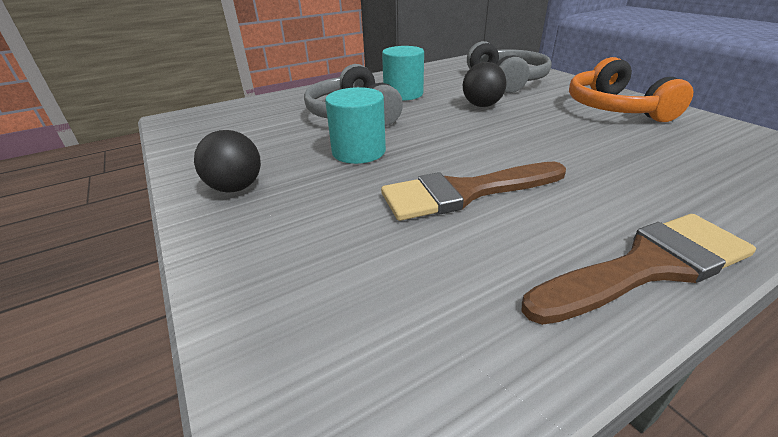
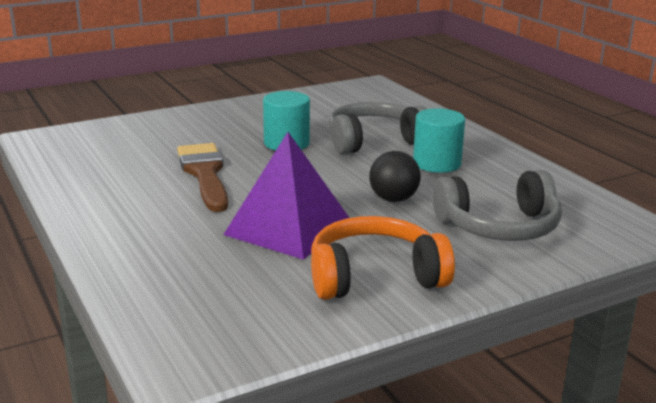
camera: 90 degrees right, 10 degrees down
(236, 187) = (242, 112): black ball -> none
(566, 138) = (288, 227): none -> purple pyramid
(646, 267) = (93, 212): brown brush -> none

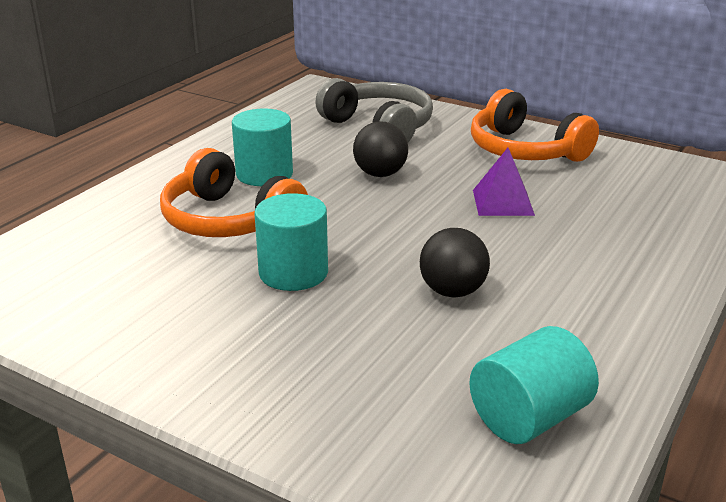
camera: 120 degrees left, 5 degrees up
(85, 157) = (529, 417): none -> turquoise cylinder
(205, 174) = (452, 291): brown brush -> black ball
(288, 227) = (503, 202): purple pyramid -> purple pyramid, size x0.55
(374, 141) = (229, 220): grey headphones -> orange headphones

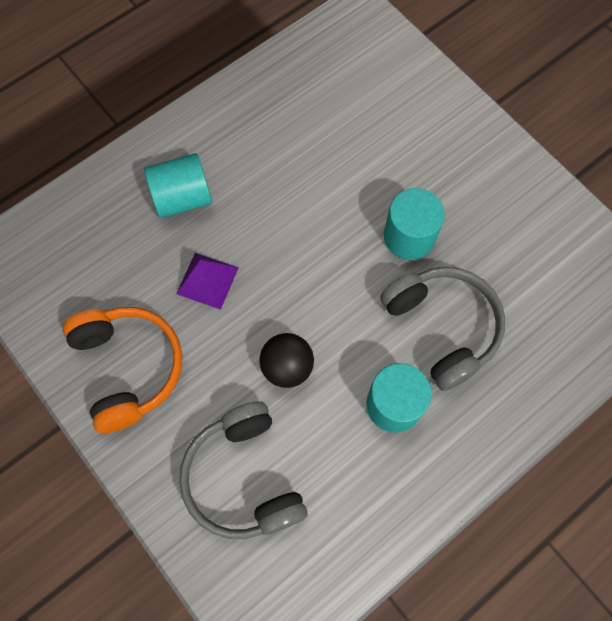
camera: 160 degrees left, 40 degrees up
(229, 220) = (442, 328): orange headphones -> grey headphones
(452, 291) = (308, 180): black ball -> none
(529, 417) = (321, 68): turquoise cylinder -> turquoise cylinder (182, 198)

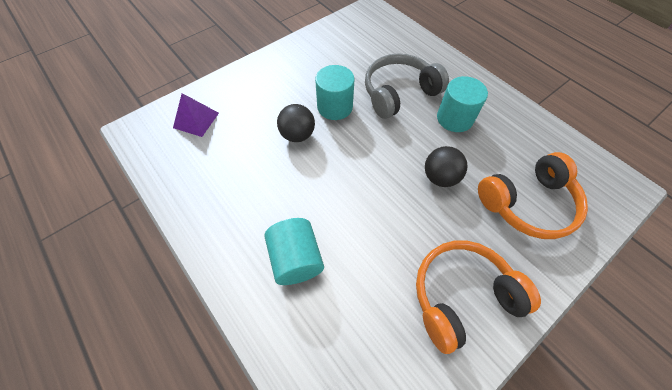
camera: 90 degrees left, 10 degrees down
(207, 280) = (375, 234): purple pyramid -> purple pyramid (196, 120)
(244, 477) = (527, 203): grey headphones -> orange headphones
(355, 191) = (297, 135): none -> black ball

